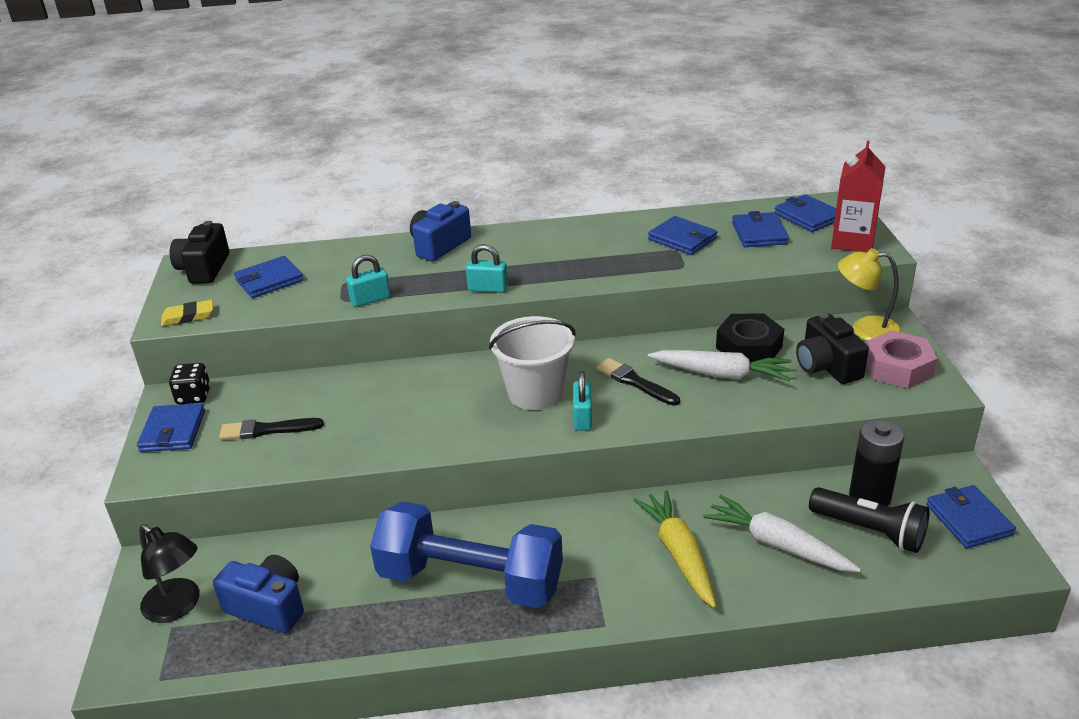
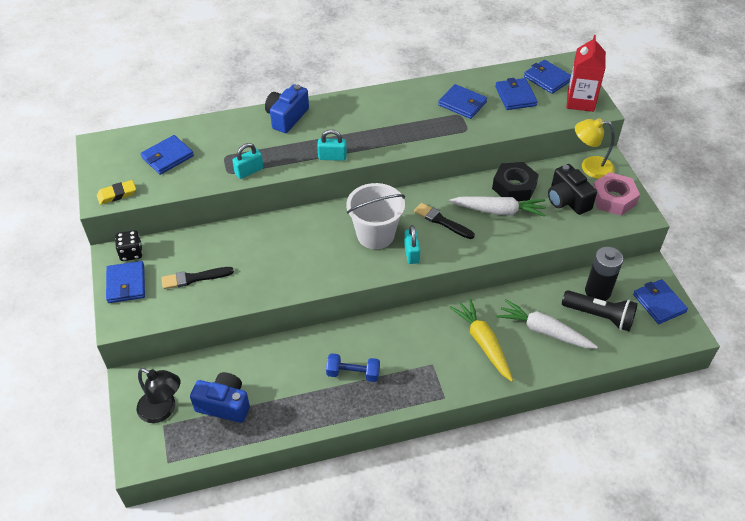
camera: 10 degrees left, 15 degrees up
(204, 269) = (113, 148): black camera -> none
(470, 580) = (353, 373): blue dumbbell -> blue dumbbell, size x0.45

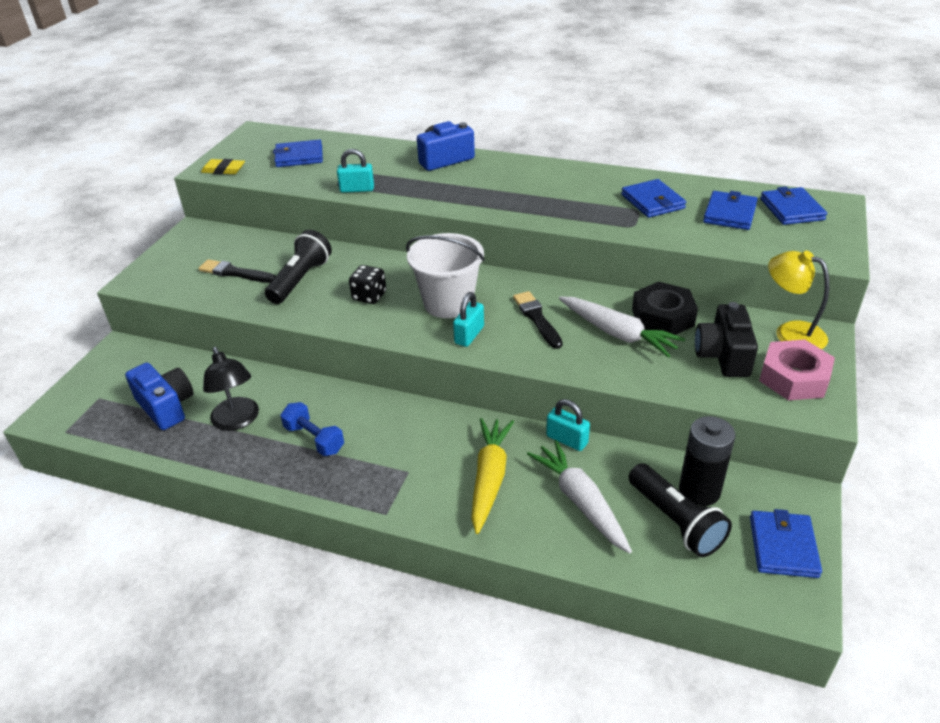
camera: 35 degrees right, 10 degrees down
(126, 284) = (175, 255): blue wallet -> none
(131, 253) = (208, 233): black dice -> black dice (369, 296)
(163, 410) = (113, 385): black lamp -> black lamp (237, 421)
(252, 262) = (300, 279): none -> black flashlight
(332, 157) = (452, 203): turquoise padlock -> turquoise padlock (567, 440)
(580, 101) = (817, 243): red carton -> none

